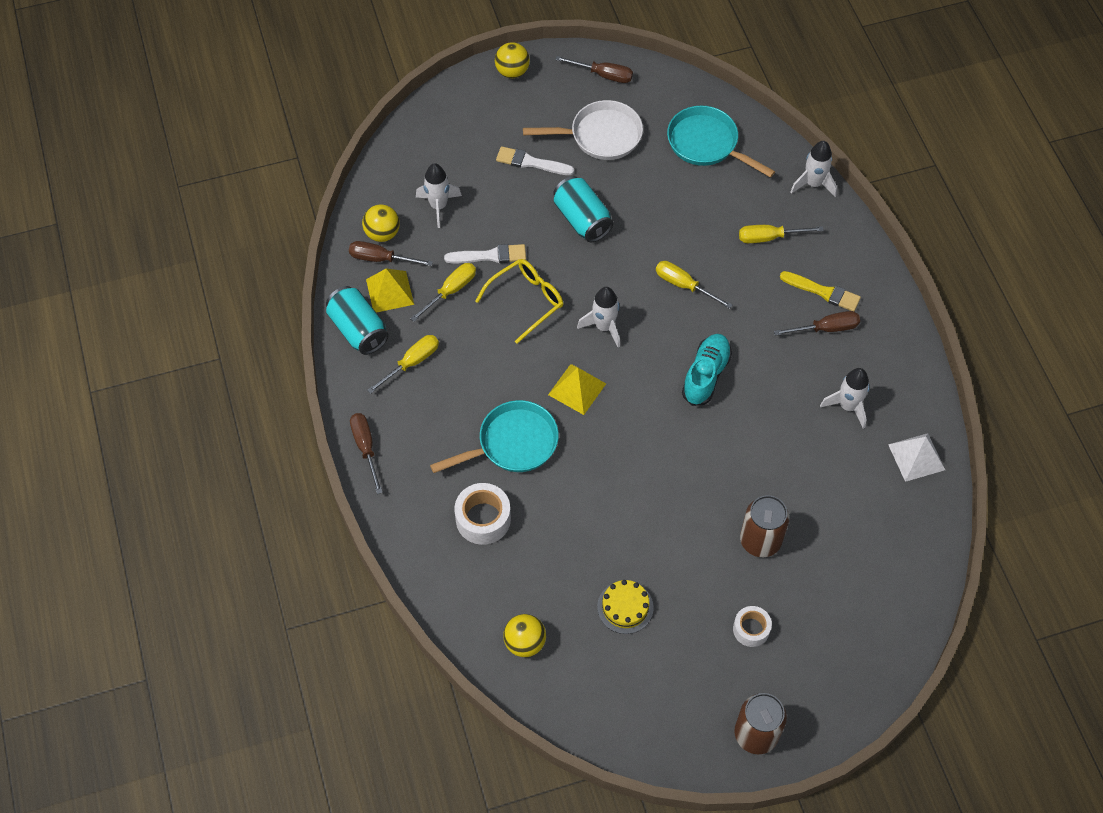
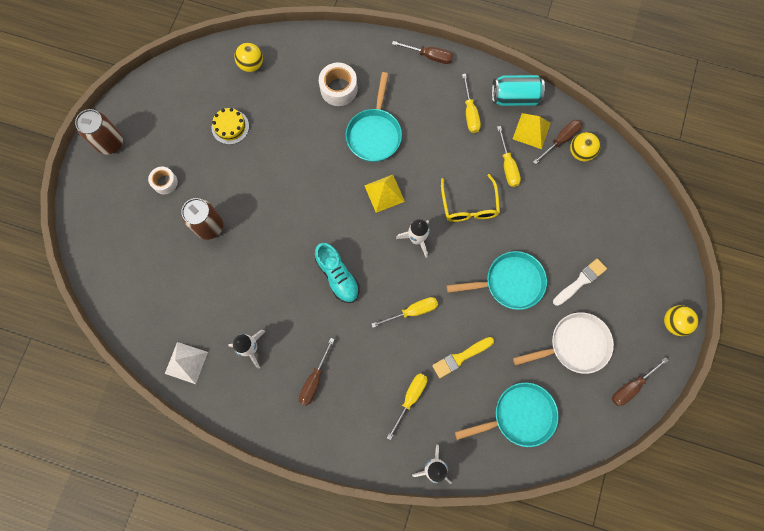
camera: 125 degrees right, 15 degrees up
(438, 206) = (581, 199): white rocket -> none
(490, 256) = (519, 205): white brush -> none
(582, 219) = (510, 282): turquoise can -> turquoise pan
(601, 136) = (574, 345): white pan -> white pan turned 135 degrees counterclockwise
(823, 292) = (342, 401): yellow brush -> yellow brush (460, 357)

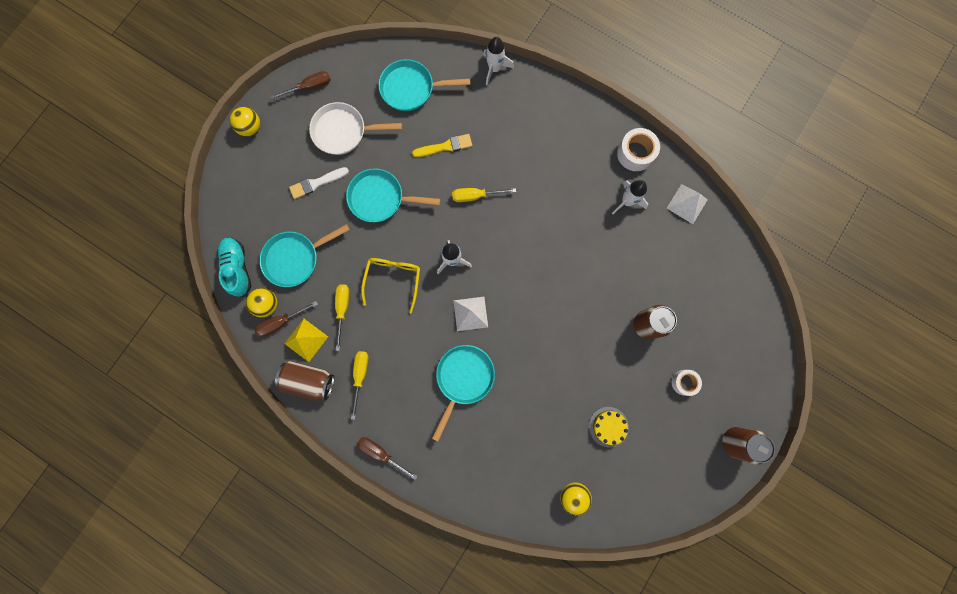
camera: 165 degrees left, 5 degrees up
(314, 380) = (576, 160): brown screwdriver -> none
(338, 89) = (487, 440): white tape -> white tape (635, 153)
(338, 276) = (535, 245): turquoise shoe -> turquoise shoe (238, 268)
(384, 193) = (470, 313): yellow pyramid -> white pyramid
(410, 398) = (498, 125): yellow screwdriver -> none
(514, 97) = (309, 380): turquoise can -> brown can
(571, 201) = (295, 258): none -> turquoise pan

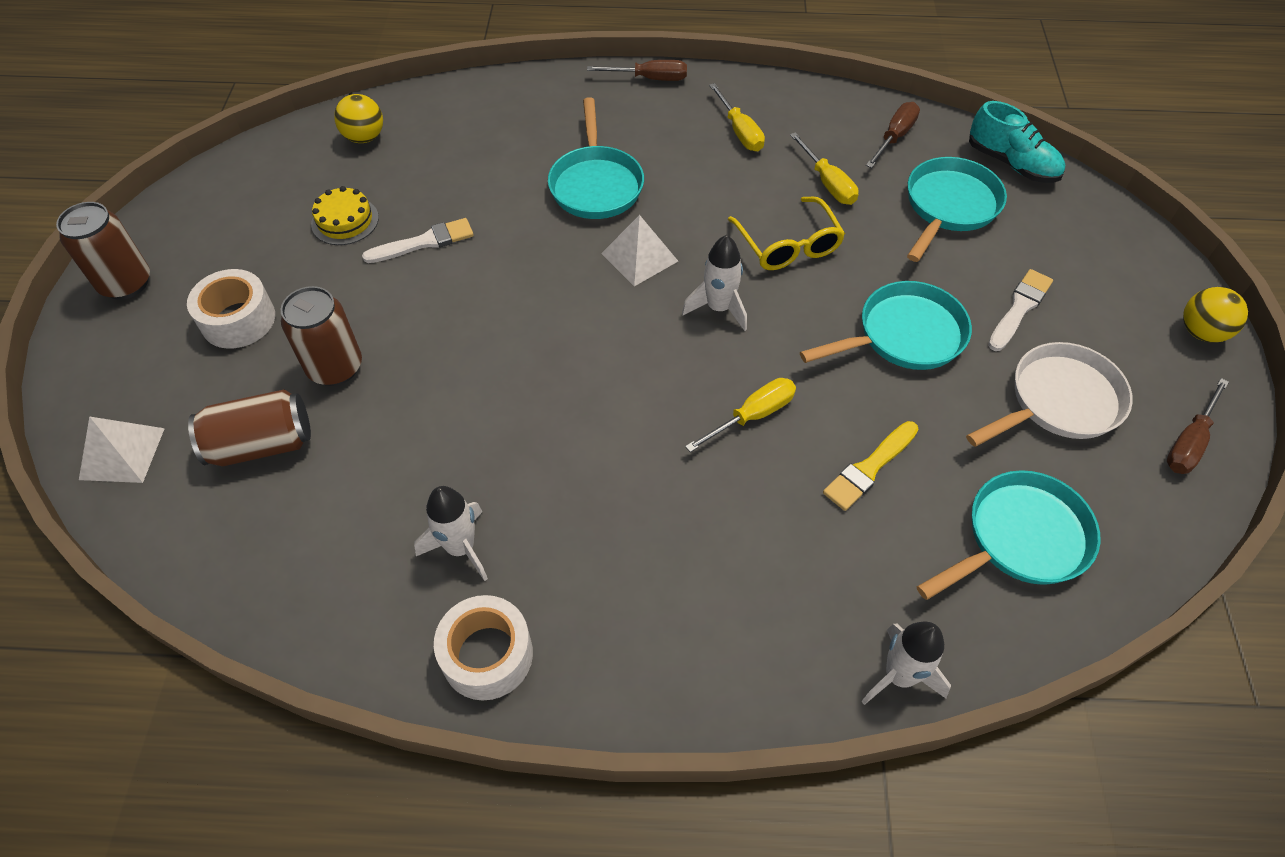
camera: 150 degrees right, 25 degrees down
(267, 304) = (932, 146): yellow ball -> none
(306, 340) = (844, 135): yellow pyramid -> none
(309, 380) = (800, 102): brown can -> brown can (262, 444)
(573, 386) = (424, 242): none -> white brush
(684, 382) = (238, 320): white tape -> white tape, size x1.56
(687, 203) = (330, 607): white pyramid -> white pyramid (122, 453)

